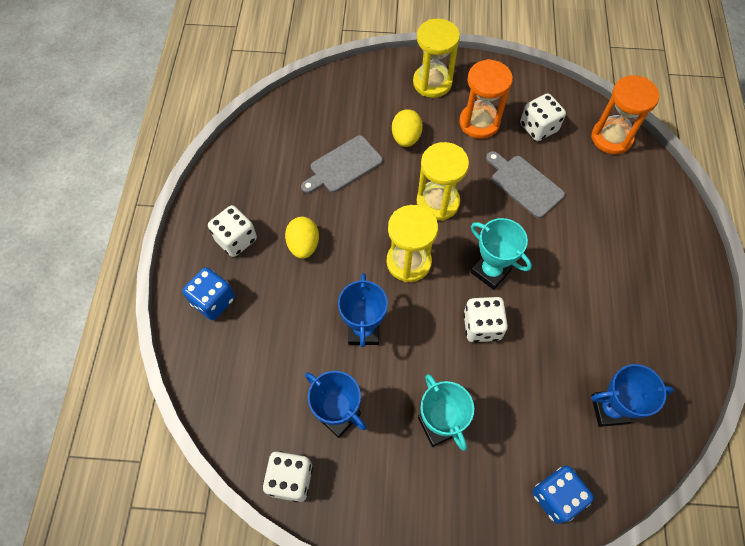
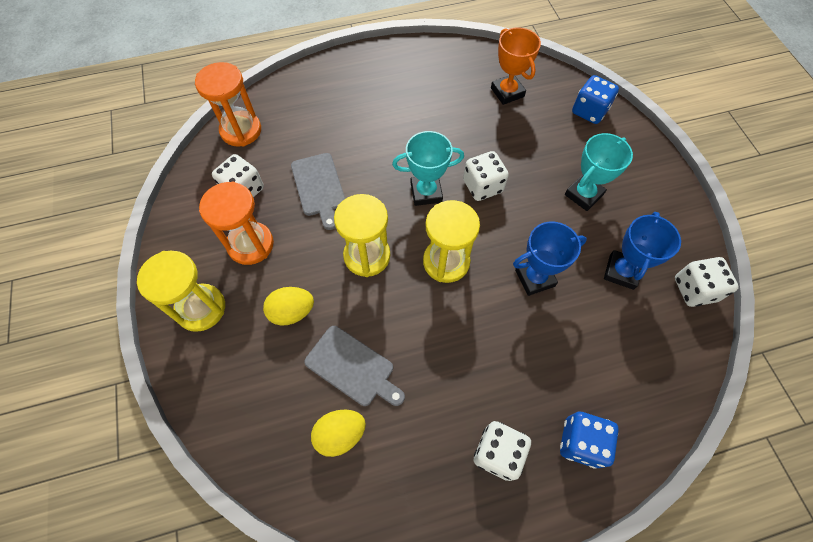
camera: 110 degrees left, 0 degrees up
(303, 245) = (471, 371): yellow egg -> yellow egg (340, 434)
(490, 271) = (426, 192): turquoise trophy -> turquoise trophy turned 60 degrees clockwise
(524, 184) = (319, 187): grey cutting board -> grey cutting board turned 45 degrees counterclockwise
(610, 409) = (507, 92): blue trophy -> orange trophy

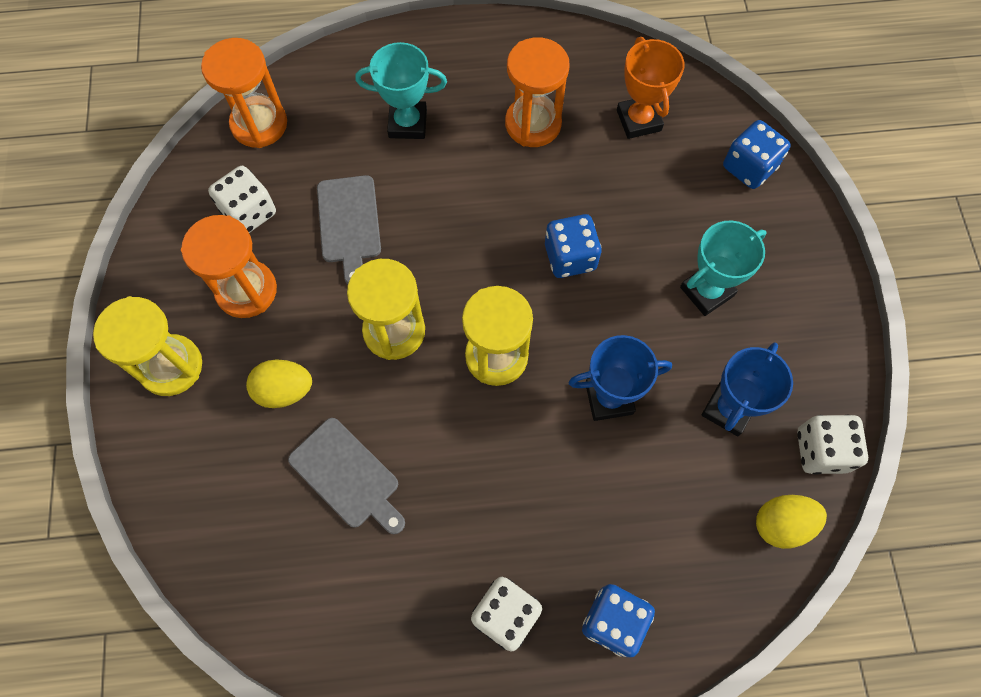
camera: 10 degrees right, 5 degrees up
(340, 434) = (316, 557): yellow egg -> yellow egg (781, 524)
(426, 192) = (491, 254): turquoise trophy -> turquoise trophy (407, 123)
(435, 104) = (533, 124): none -> orange hourglass
(482, 186) = (570, 257): white dice -> blue dice

